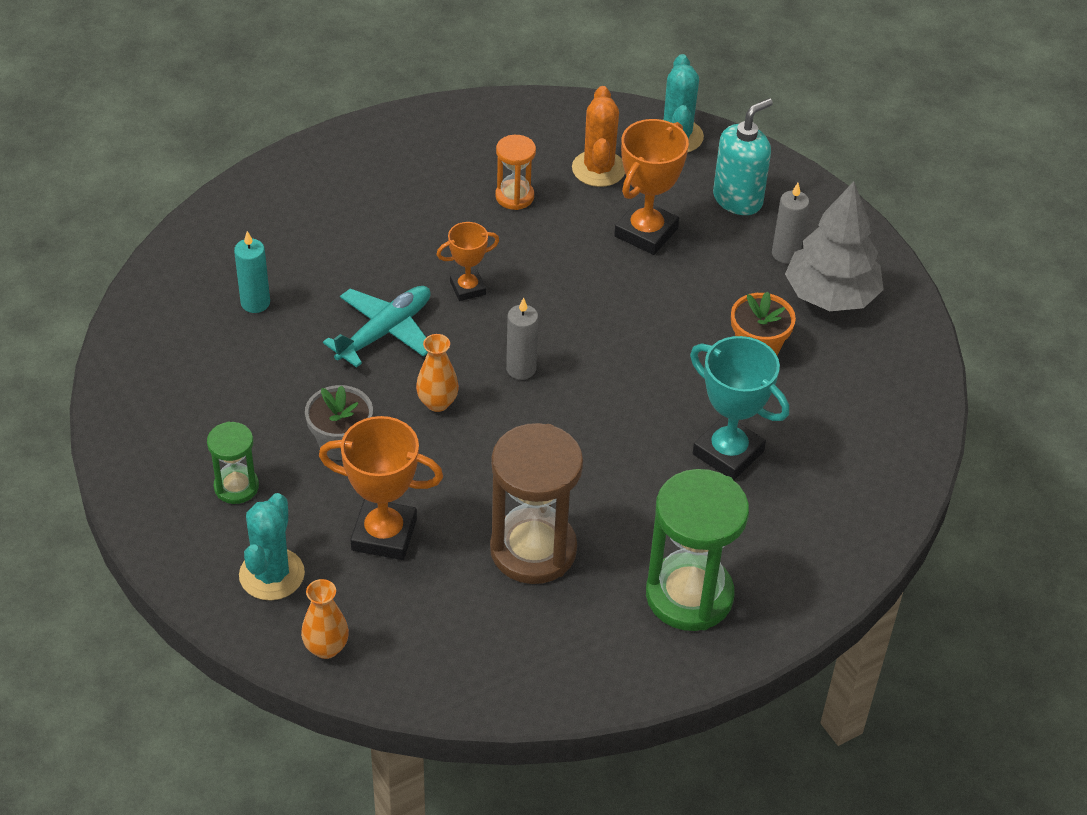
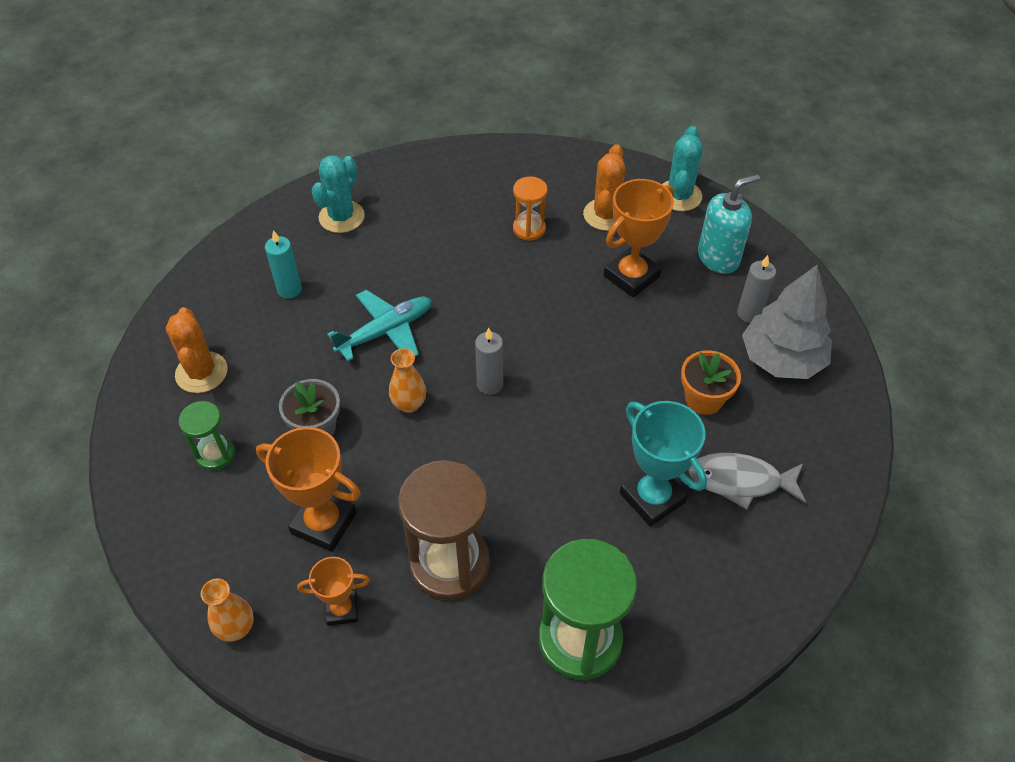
camera: 15 degrees right, 5 degrees up
(186, 406) = (201, 372): none -> orange cactus
(272, 574) = (215, 544): turquoise cactus -> turquoise cactus (341, 217)
(468, 288) = (466, 303): orange trophy -> orange trophy (342, 610)
(815, 423) = (740, 481): none -> grey fish

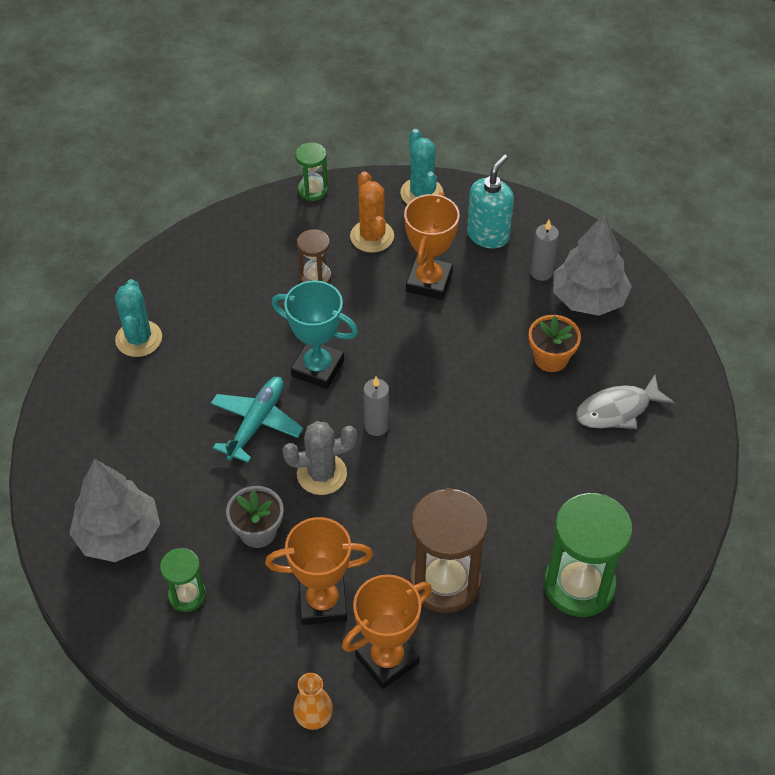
camera: 30 degrees left, 0 degrees up
(201, 372) = (119, 535): orange cactus -> grey tree
(289, 289) = (141, 426): turquoise candle -> none
(342, 610) = (387, 659): orange trophy -> orange trophy, size x1.70
(409, 404) = (321, 474): orange vase -> grey cactus
(529, 229) = (315, 277): orange hourglass -> brown hourglass
(580, 155) = (313, 190): none -> green hourglass
(652, 497) = (562, 454): turquoise trophy -> turquoise trophy (317, 368)

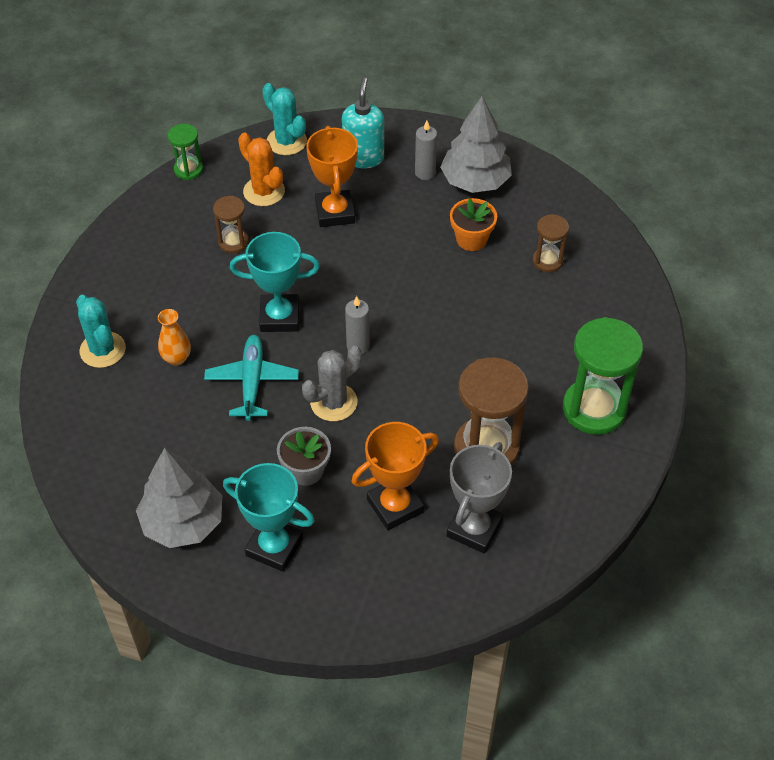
camera: 25 degrees left, 0 degrees up
(187, 595) = (274, 547): green hourglass -> turquoise trophy
(314, 717) = (440, 600): orange vase -> orange vase (176, 358)
(387, 659) = (474, 529): orange trophy -> grey trophy
(617, 410) = (547, 261): grey fish -> brown hourglass

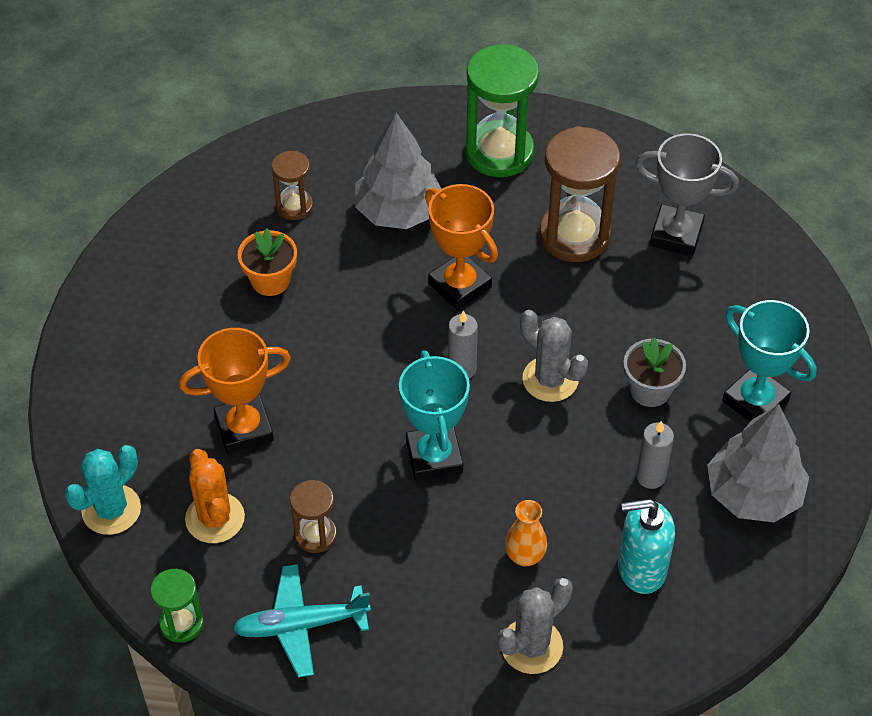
camera: 100 degrees left, 0 degrees up
(102, 350) = (531, 646): turquoise cactus -> grey cactus
(252, 382) = (542, 466): turquoise plane -> turquoise plane (301, 625)
(264, 191) = (215, 518): orange cactus -> orange cactus turned 60 degrees counterclockwise
(274, 547) = (755, 401): turquoise trophy -> turquoise trophy turned 60 degrees counterclockwise
(363, 157) = (136, 413): turquoise soap dispenser -> turquoise soap dispenser (641, 569)
(395, 506) = (670, 303): orange trophy -> orange trophy (460, 285)
(425, 173) = (159, 341): grey candle -> grey candle (650, 477)
(475, 181) = (169, 287): grey tree -> grey tree (398, 211)

